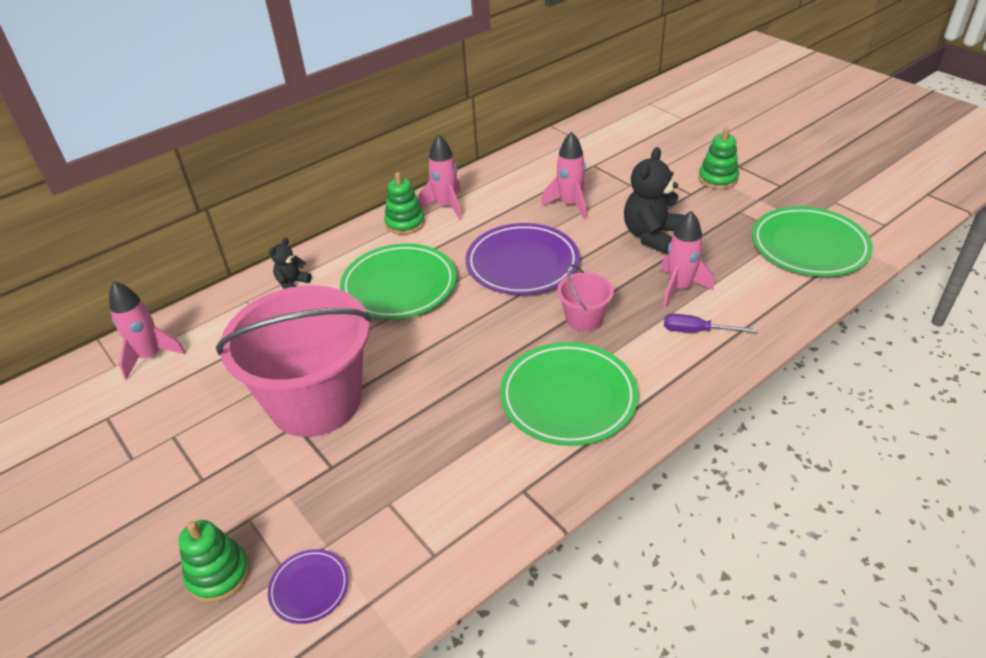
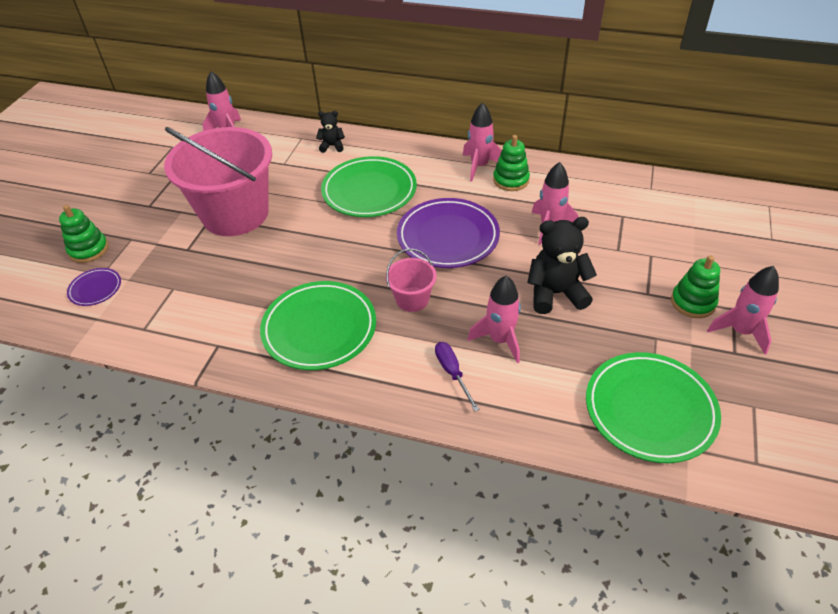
camera: 55 degrees right, 5 degrees up
(405, 223) = (440, 158): green stacking toy -> green stacking toy (511, 180)
(762, 174) = (740, 331): none -> pink rocket

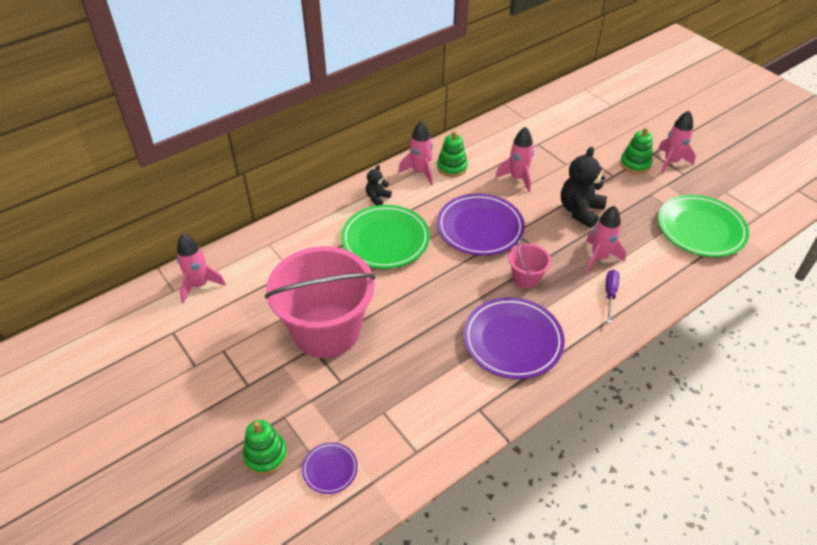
camera: 55 degrees left, 0 degrees up
(319, 329) = (512, 341): green plate -> purple plate
(332, 146) = (303, 232): black teddy bear -> black teddy bear (377, 198)
(452, 373) = (610, 294): purple screwdriver -> purple screwdriver turned 90 degrees clockwise

